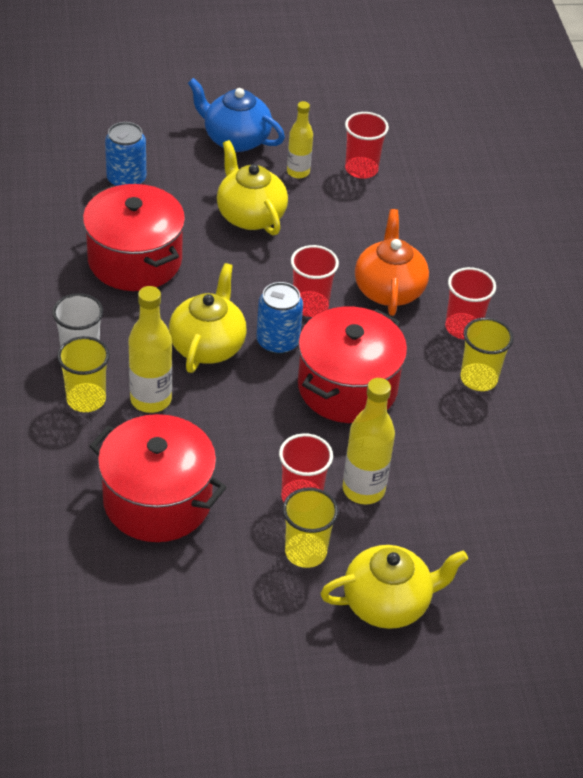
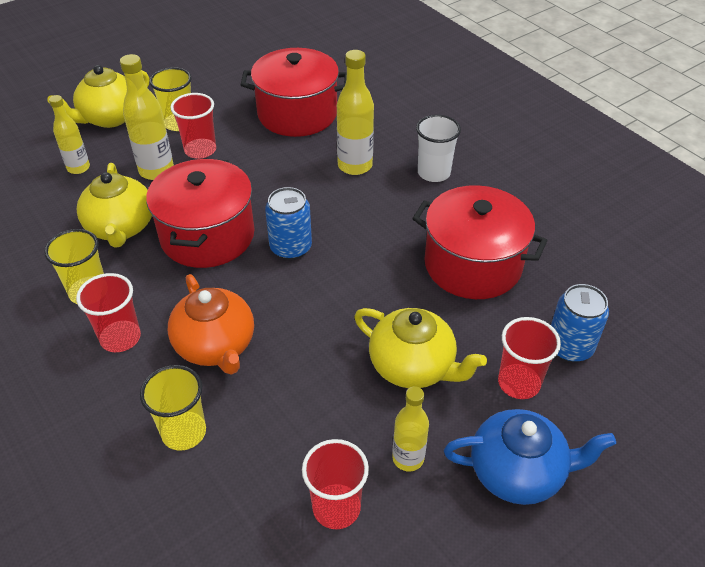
camera: 155 degrees right, 0 degrees up
(86, 399) = (400, 148): yellow cup -> yellow cup (184, 432)
(208, 345) = (346, 220): yellow teapot -> yellow teapot (121, 228)
(310, 305) = (284, 293): red cup -> red cup (519, 383)
(449, 534) = (78, 168): none -> yellow bottle

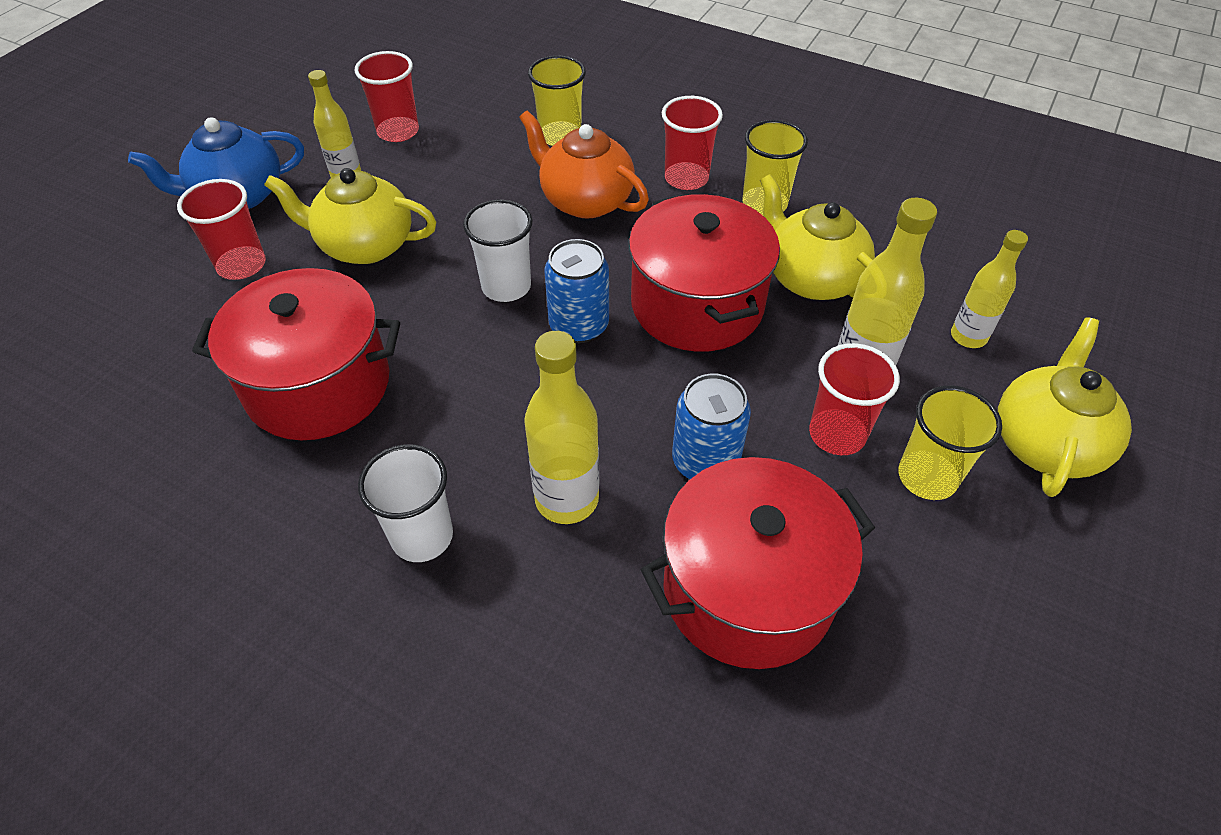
camera: 155 degrees right, 5 degrees up
(321, 291) = (506, 286): none -> white cup
(569, 347) = (179, 320): blue can -> blue can (705, 461)

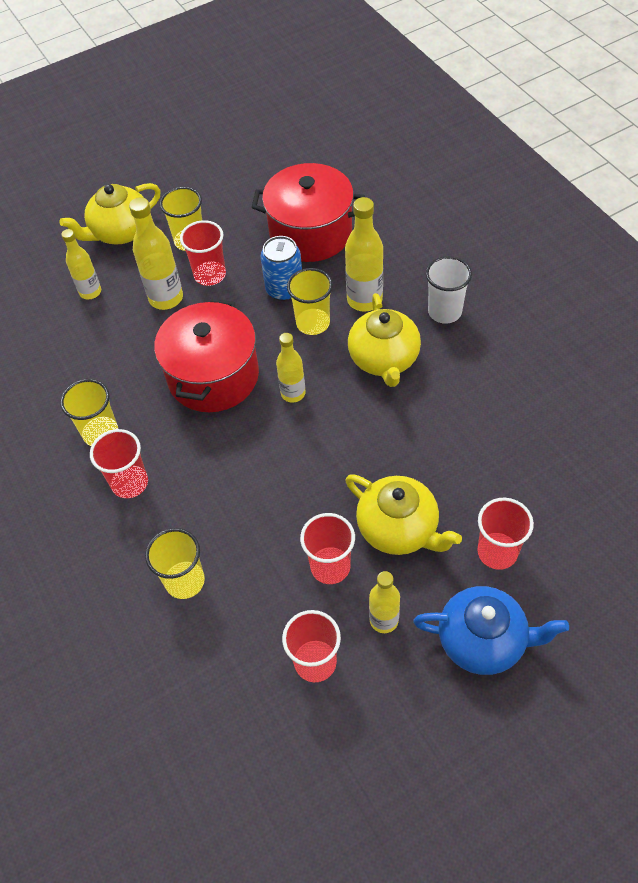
camera: 145 degrees left, 5 degrees up
(318, 385) = (470, 421): red pot -> none
(423, 192) = (330, 566): none -> red cup
(506, 286) = (319, 443): white cup -> none
(579, 325) = (293, 393): blue can -> yellow bottle
(585, 200) = (216, 496): orange teapot -> none
(621, 427) = (313, 323): none -> yellow cup
(811, 278) = (131, 363): yellow teapot -> yellow teapot (384, 359)

